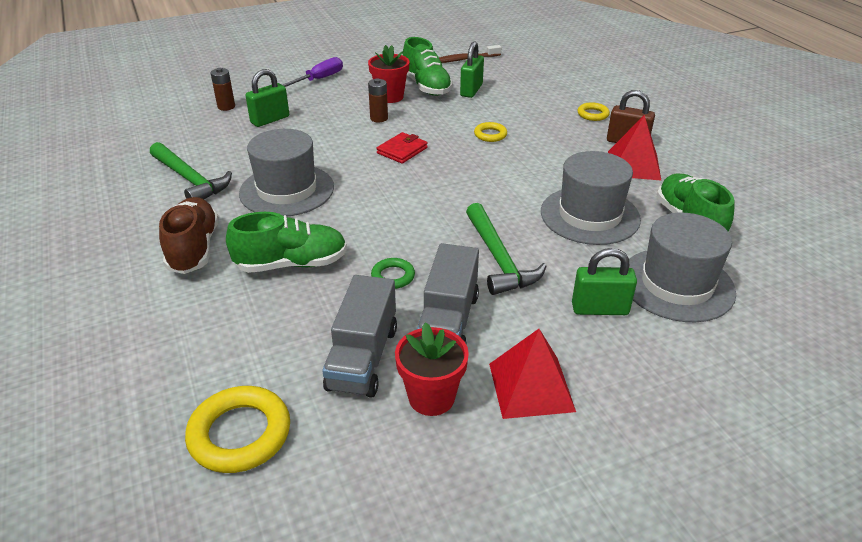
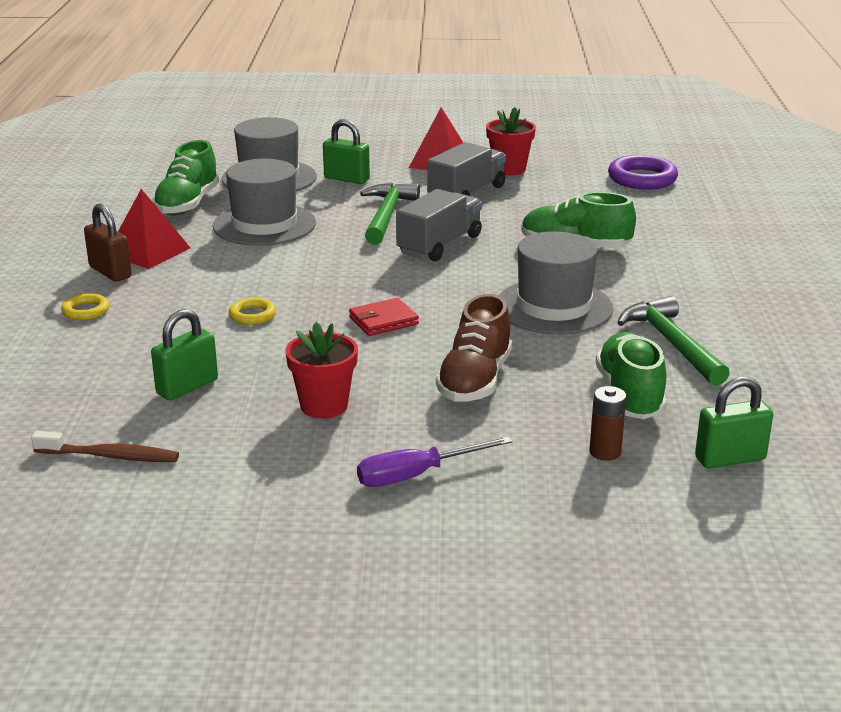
camera: 155 degrees left, 10 degrees down
(194, 249) = (669, 275): brown shoe -> brown shoe (475, 381)
(240, 434) = (642, 178): yellow ring -> purple ring
(270, 120) = (539, 408): green padlock -> green padlock (730, 458)
(362, 358) = (544, 190): grey truck -> grey truck (440, 245)
(379, 118) = (374, 372): brown battery -> none
(393, 276) = (488, 222): green ring -> none
(426, 86) = (246, 411): green shoe -> green shoe (629, 395)

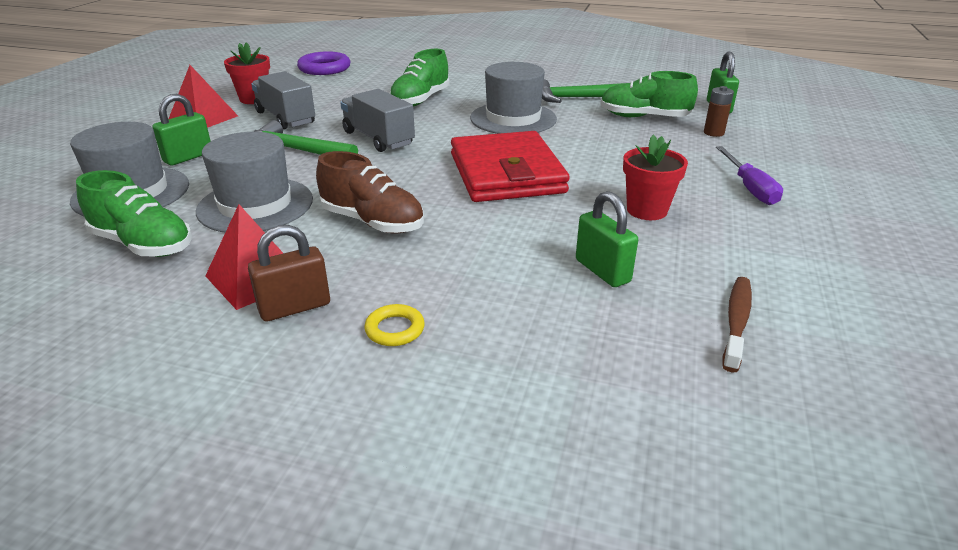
camera: 75 degrees left, 5 degrees up
(252, 315) = (465, 227): yellow ring -> none
(383, 321) = (506, 173): red wallet -> red wallet, size x2.33
(475, 381) = (616, 154): brown shoe -> brown shoe (372, 222)

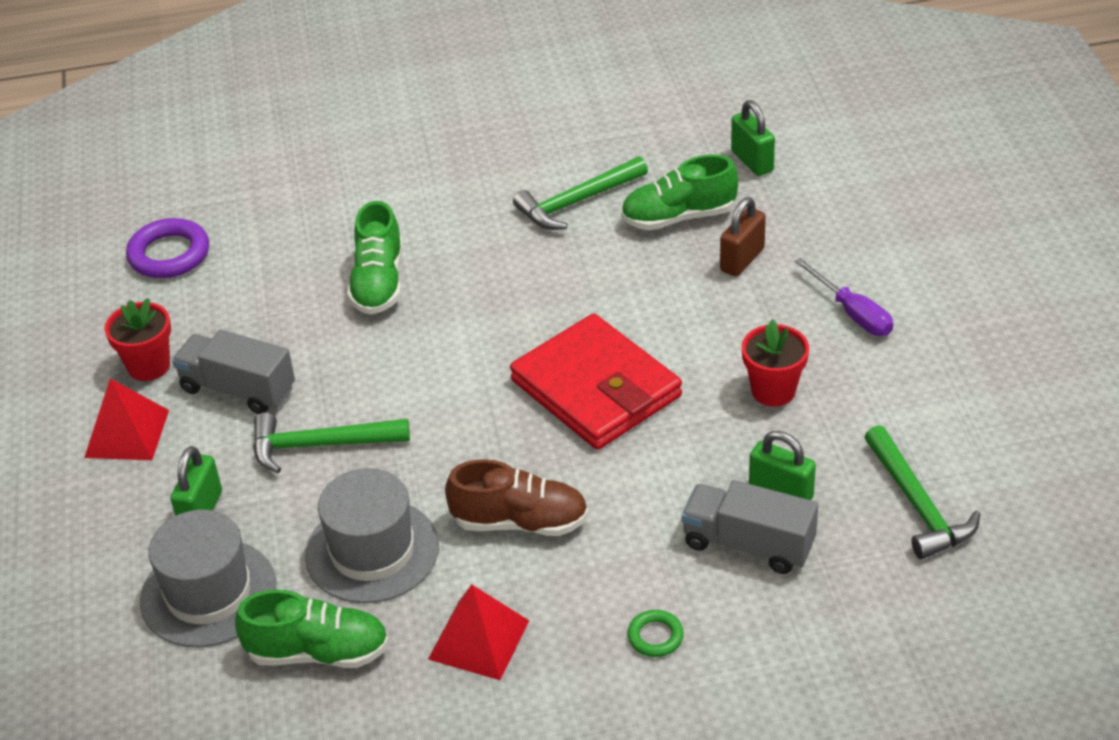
camera: 25 degrees left, 10 degrees up
(295, 307) = (549, 654): brown padlock -> brown padlock (742, 260)
(378, 138) = (398, 384): grey truck -> grey truck (748, 544)
(395, 329) = (655, 636): yellow ring -> green ring
(513, 118) = (527, 279): grey hat -> none
(713, 133) = (772, 221): brown battery -> none
(736, 321) = (917, 505): brown toothbrush -> green hammer

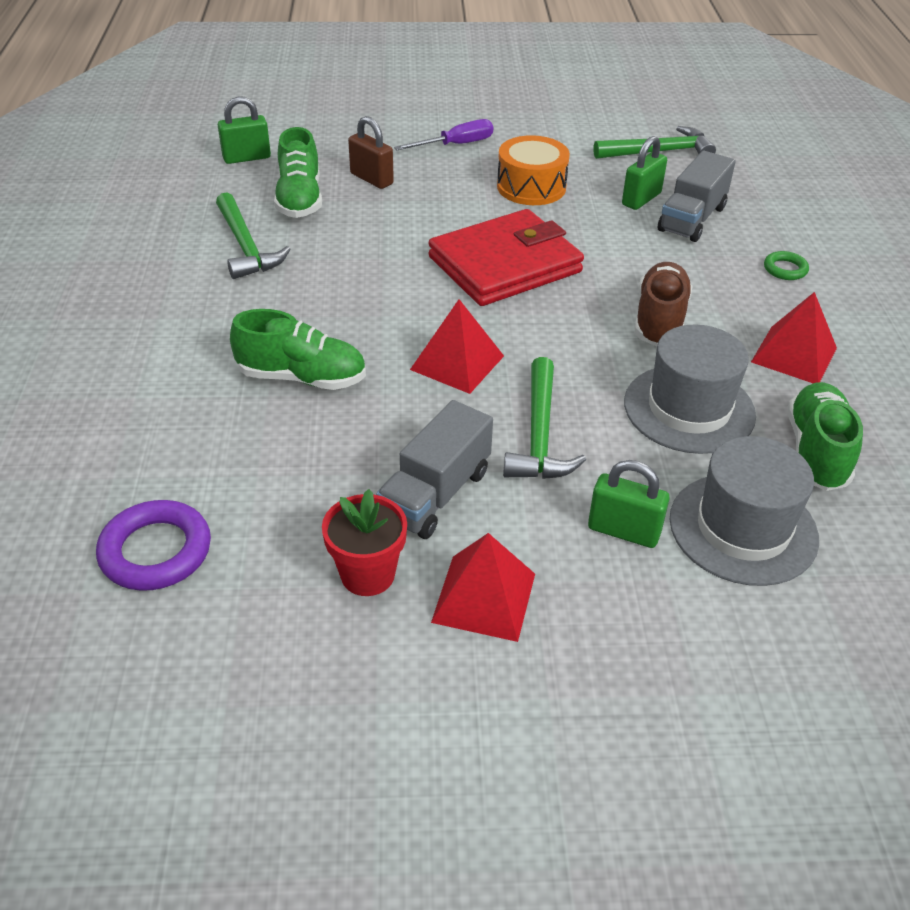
camera: 85 degrees left, 0 degrees up
(417, 377) = (457, 362): none -> red pyramid
(773, 391) = (531, 187): red flower pot -> orange drum

